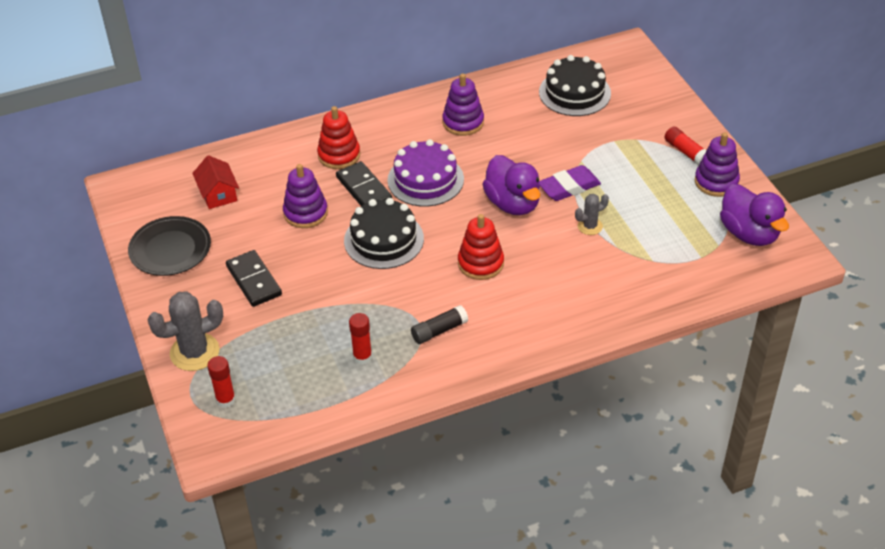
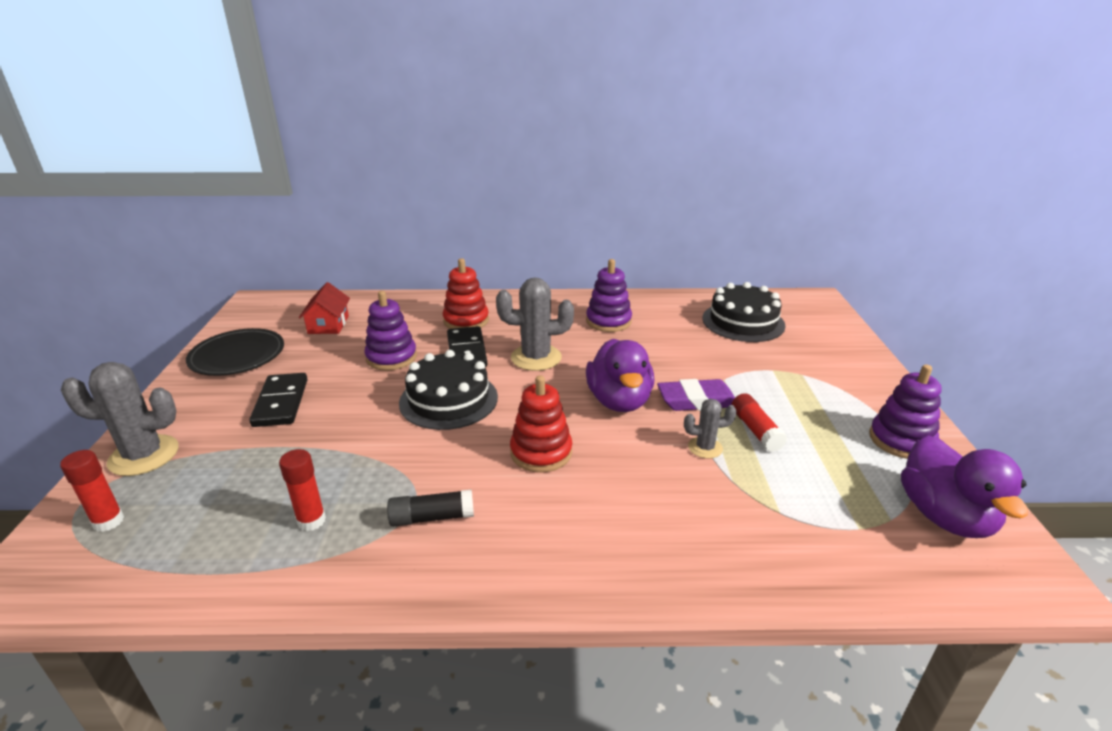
camera: 20 degrees right, 15 degrees down
(425, 180) = (536, 358): purple cake -> grey cactus
(686, 152) = (864, 400): red glue stick -> red glue stick (755, 430)

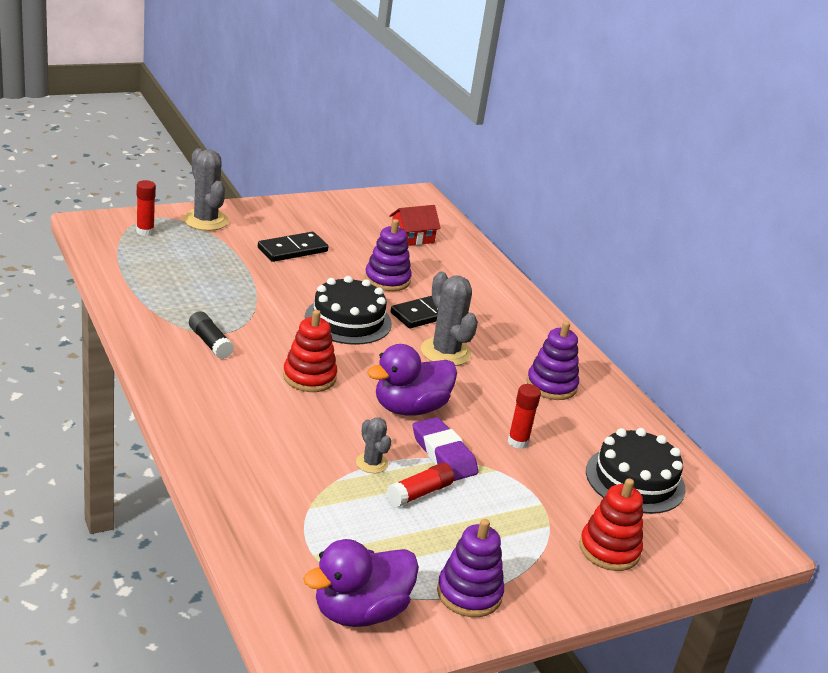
camera: 60 degrees right, 0 degrees up
(237, 356) = (336, 214): black plate -> none
(311, 521) = (182, 298): red glue stick -> red glue stick (518, 442)
(466, 320) = (478, 303): red stacking toy -> red stacking toy (609, 550)

